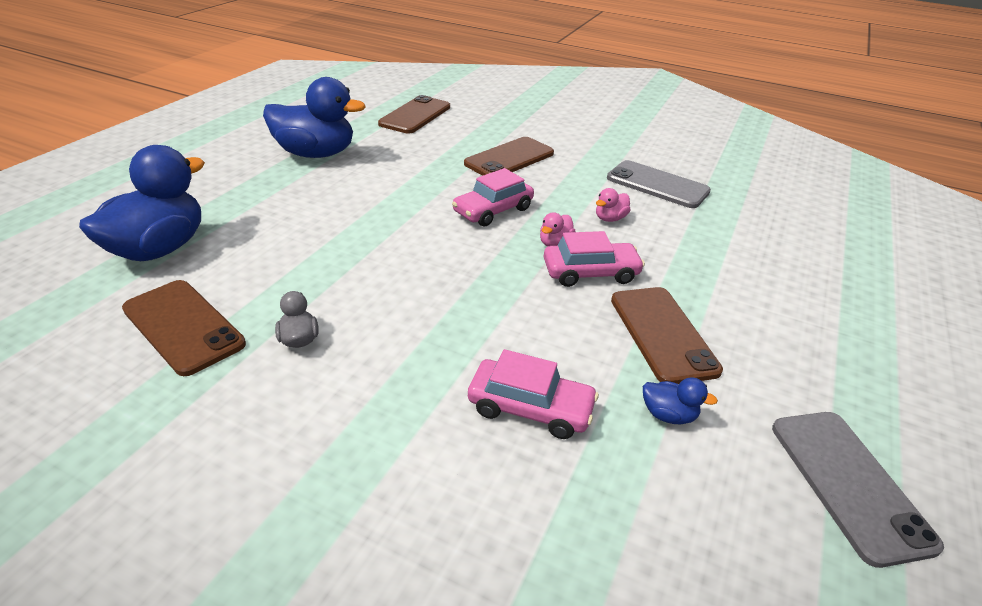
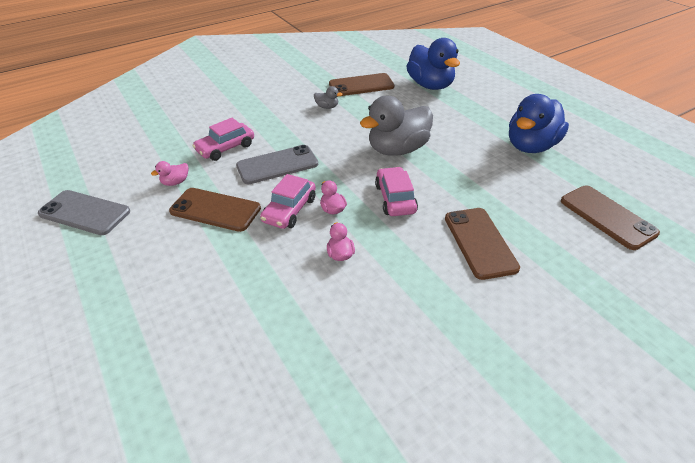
camera: 125 degrees right, 5 degrees up
(390, 232) = (397, 149): none -> grey duck
(657, 185) = (370, 324): grey phone -> grey phone (277, 165)
(668, 415) = (175, 182): blue duck -> pink duck

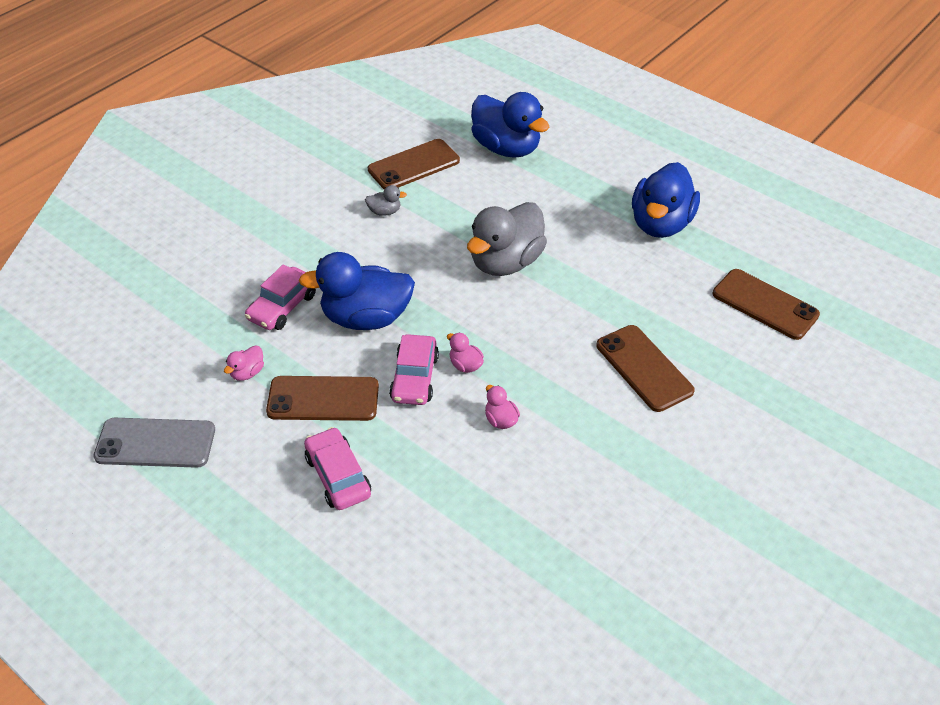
camera: 20 degrees left, 5 degrees up
(277, 165) = (366, 318): grey phone -> blue duck
(395, 198) = (531, 333): pink car -> pink car (338, 476)

